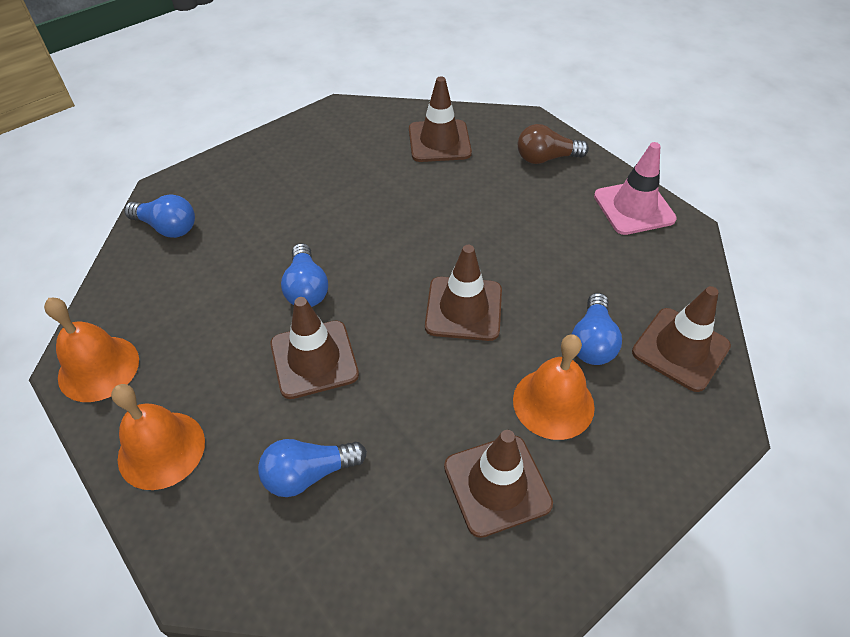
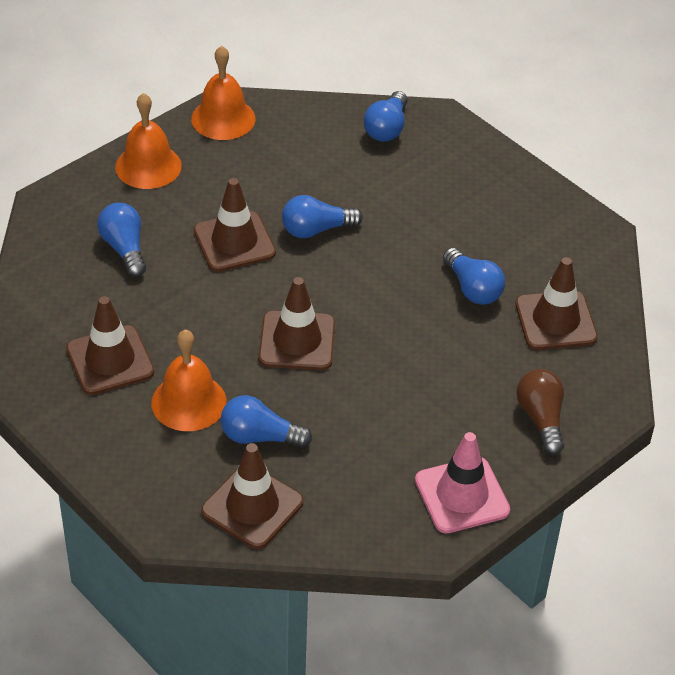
camera: 85 degrees right, 5 degrees down
(399, 184) = (472, 288): none -> blue light bulb

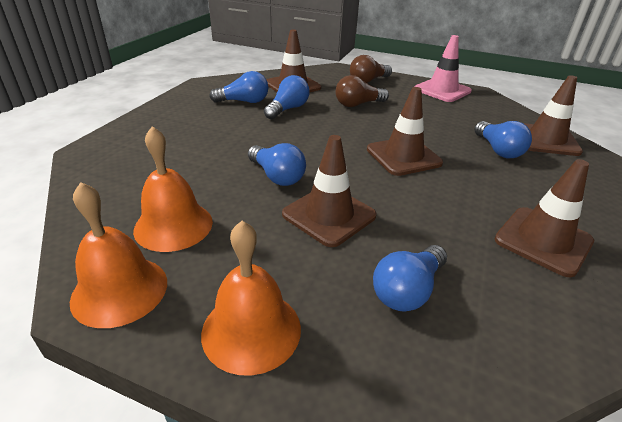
camera: 115 degrees left, 10 degrees down
(188, 402) = (516, 185): orange bell -> orange bell (173, 225)
(387, 128) = (112, 172): blue light bulb -> blue light bulb (244, 101)
(455, 365) = (358, 104): none -> brown light bulb

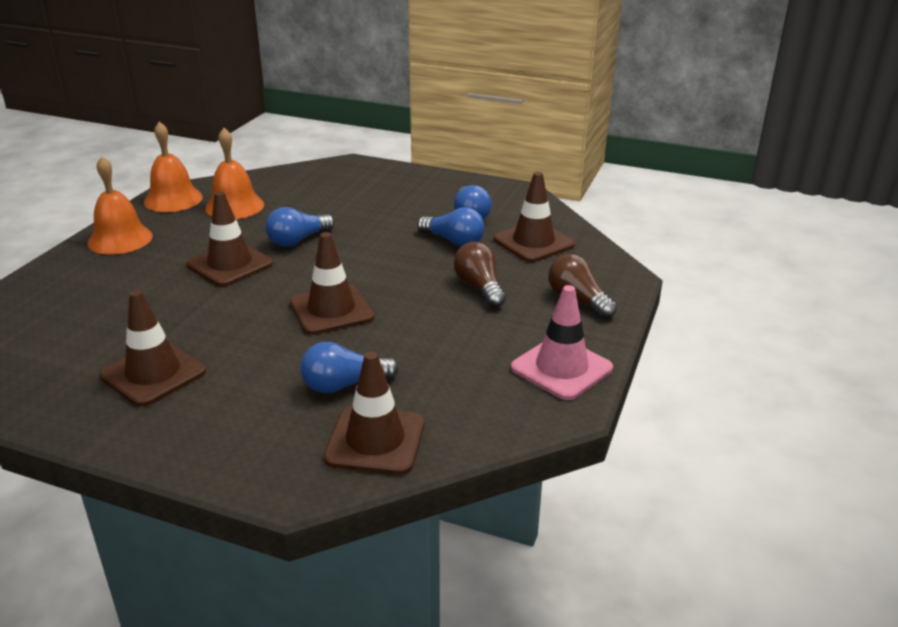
camera: 90 degrees right, 5 degrees down
(407, 290) = (125, 294): blue light bulb -> none

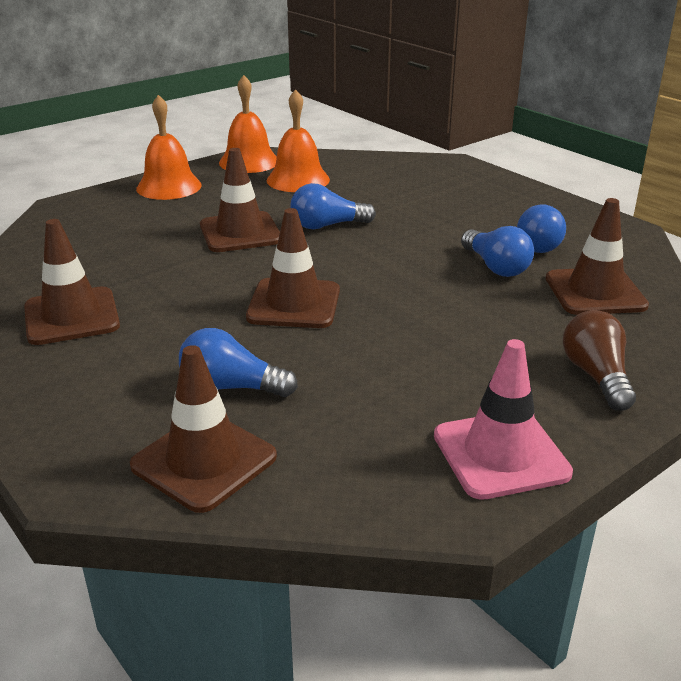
camera: 30 degrees right, 0 degrees up
(479, 287) = (481, 326): brown light bulb -> none

